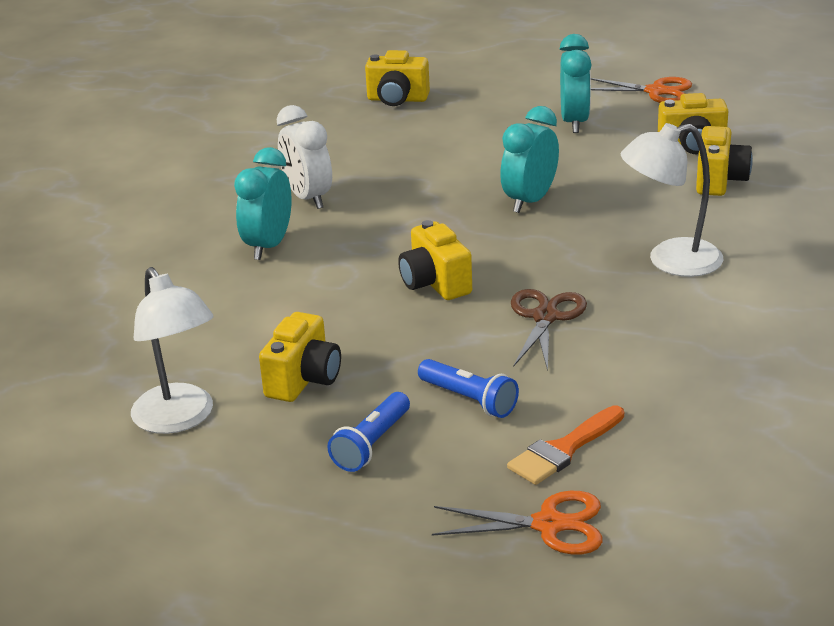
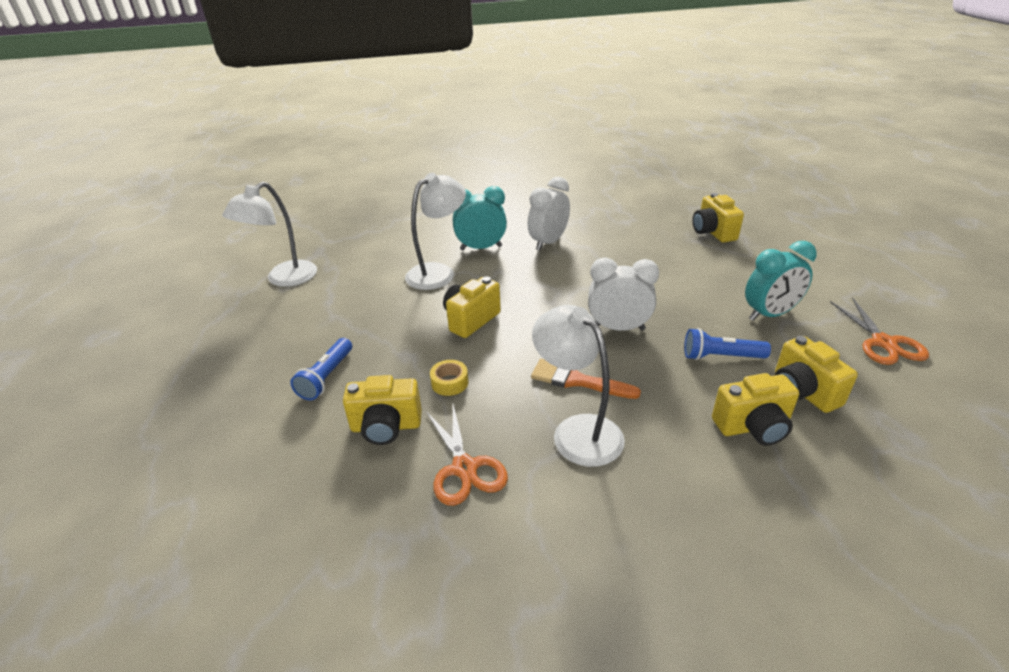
camera: 65 degrees right, 5 degrees up
(299, 288) = (438, 272): none -> white lamp
(304, 380) = (333, 305): yellow camera -> yellow camera (386, 427)
(372, 444) = (266, 351): blue flashlight -> blue flashlight (721, 356)
(530, 201) = (618, 328): turquoise clock -> white clock
(545, 317) = (449, 383): brown scissors -> yellow tape
(548, 524) = (173, 459): orange scissors -> orange scissors (464, 468)
(564, 449) = (269, 442): orange brush -> orange brush (577, 380)

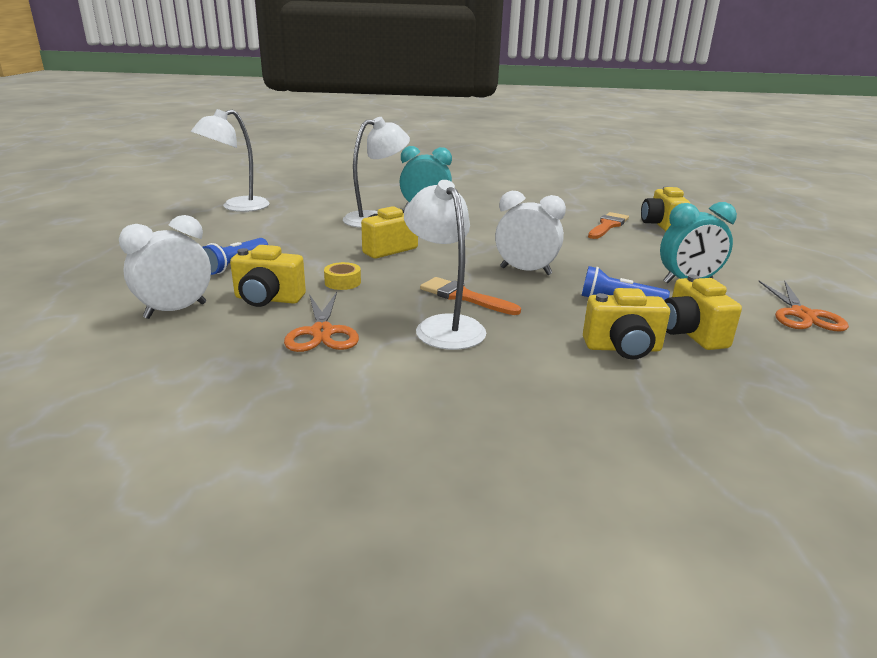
camera: 10 degrees right, 10 degrees down
(548, 242) = (491, 213): white clock -> white clock (175, 310)
(665, 242) = (607, 225): none -> orange brush

